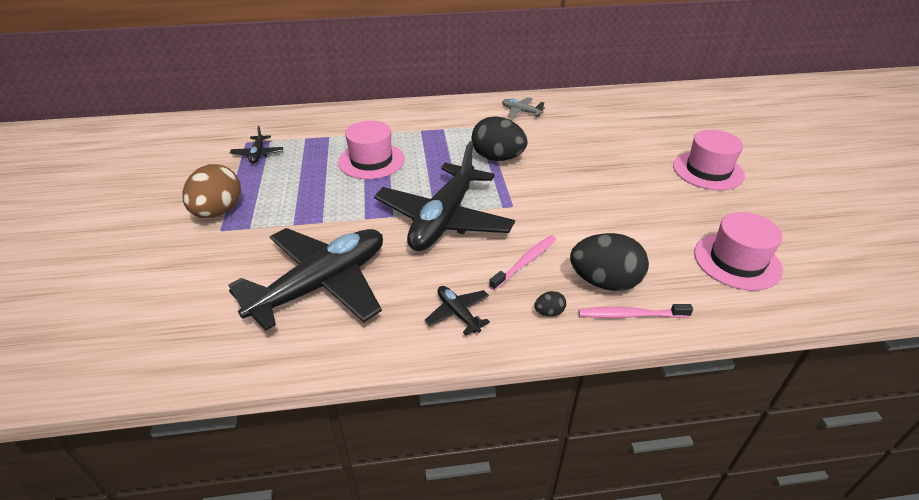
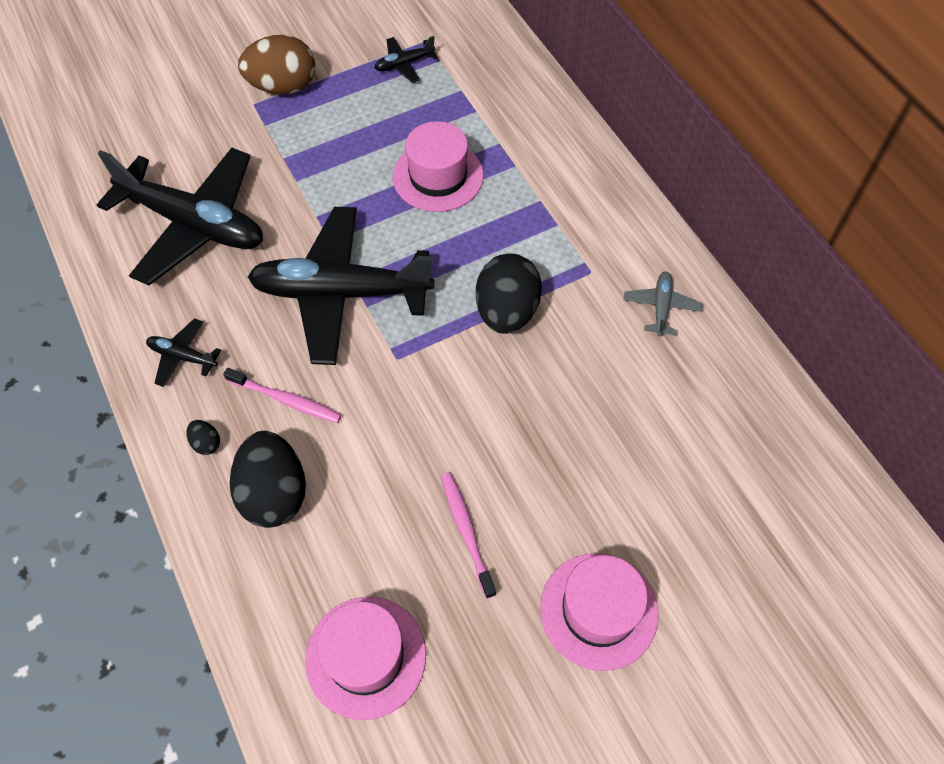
camera: 70 degrees right, 20 degrees up
(458, 313) = (183, 356): black plane -> black plane turned 105 degrees counterclockwise
(630, 315) = (223, 530): pink toothbrush -> pink toothbrush (466, 531)

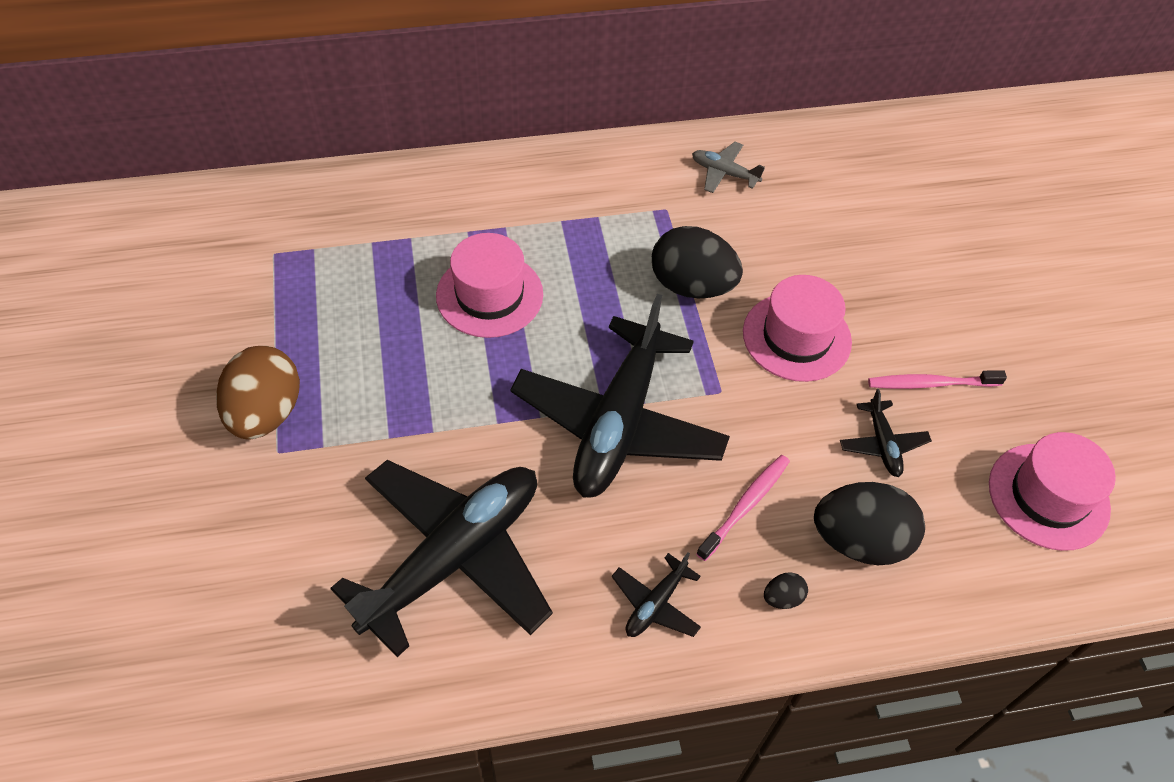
camera: 75 degrees left, 5 degrees down
(404, 64) = (300, 282): black plane -> black plane (882, 444)
(599, 610) = (1020, 310): pink hat -> pink hat (796, 337)

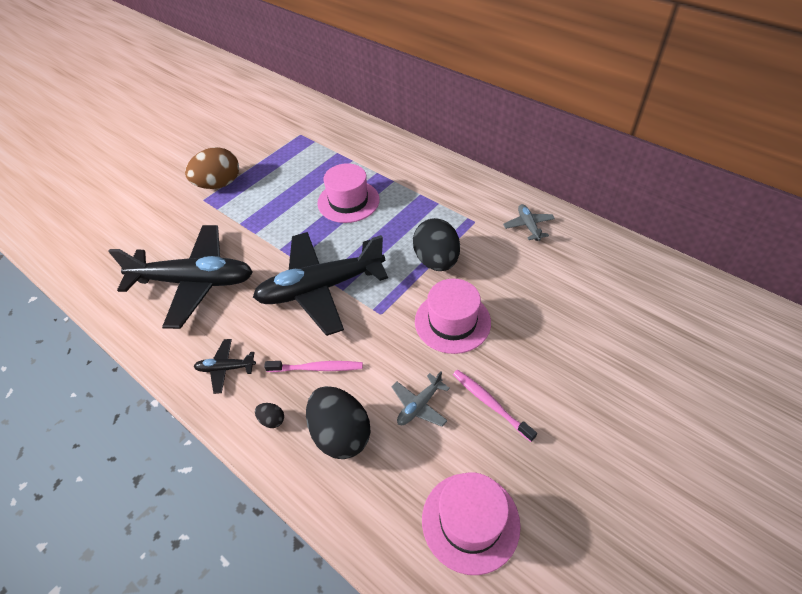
camera: 55 degrees right, 5 degrees down
(882, 444) = (419, 405): black plane -> grey plane

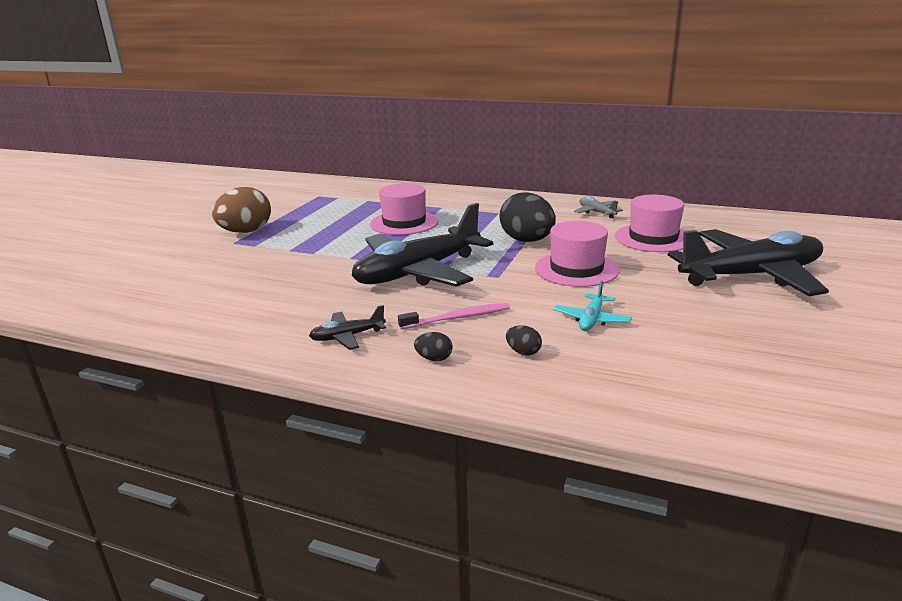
camera: 20 degrees left, 25 degrees down
(194, 282) = (262, 290): black plane -> black plane (751, 276)
(340, 434) = (523, 352): black egg -> black egg, size x0.42
(419, 405) = (591, 320): grey plane -> turquoise plane
(470, 521) = (716, 376): pink hat -> pink hat (653, 238)
(490, 403) = (661, 306): pink toothbrush -> none

